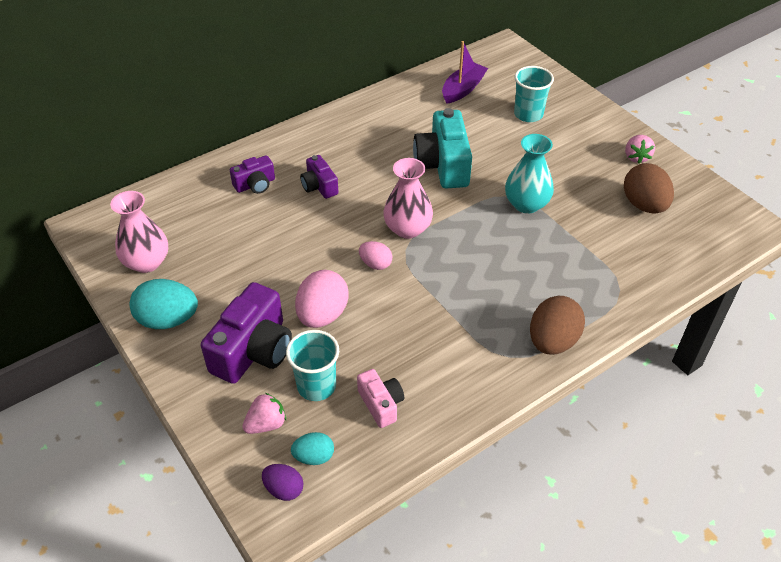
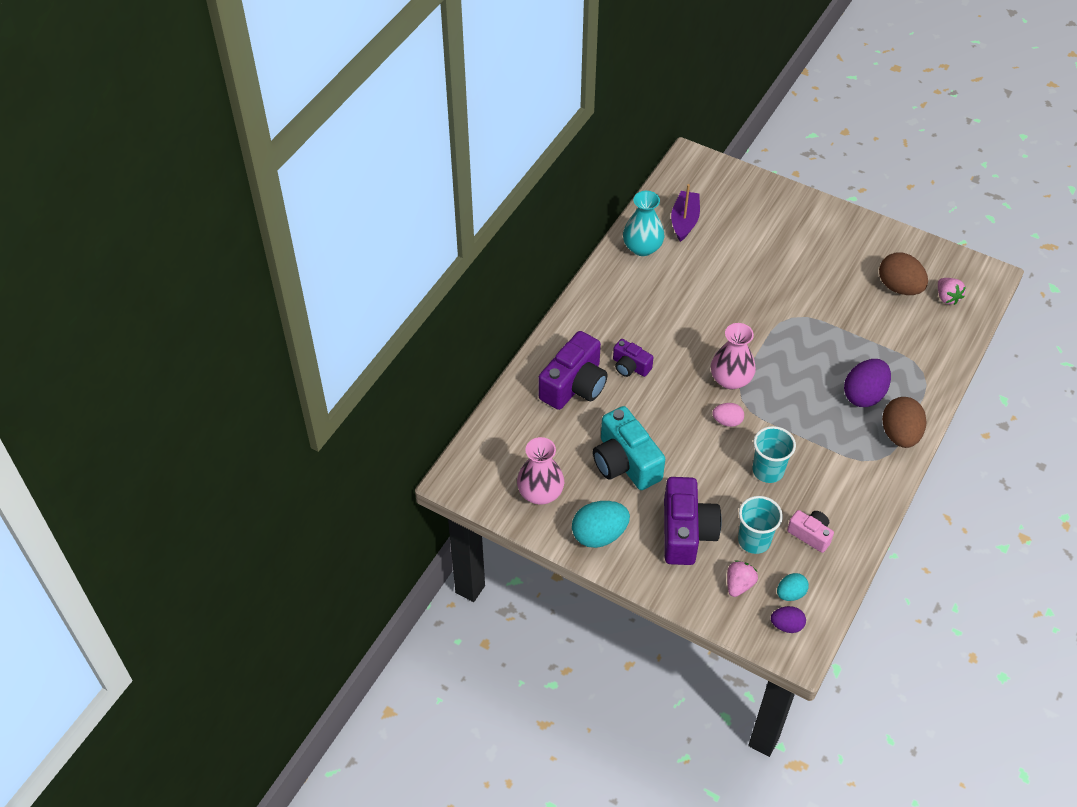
camera: 25 degrees left, 5 degrees up
(255, 184) = (574, 385): purple camera -> purple camera, size x1.83
(322, 315) = (717, 481): pink egg -> none
(443, 165) = (719, 307): turquoise camera -> turquoise camera (625, 462)
(526, 204) = (809, 320): turquoise vase -> turquoise vase (642, 247)
(528, 114) = (756, 229): turquoise cup -> turquoise cup (768, 470)
(538, 289) = (864, 395): none -> purple egg
(636, 157) = (868, 242): pink strawberry -> pink strawberry (947, 297)

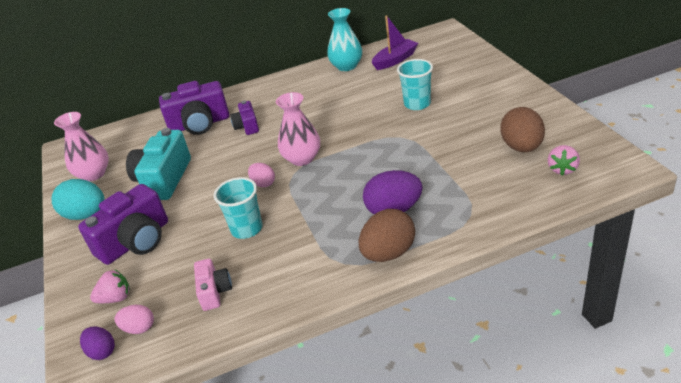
camera: 45 degrees right, 15 degrees down
(754, 540) = (170, 272): turquoise cup -> turquoise cup (417, 104)
(790, 593) = (139, 328): turquoise egg -> pink egg

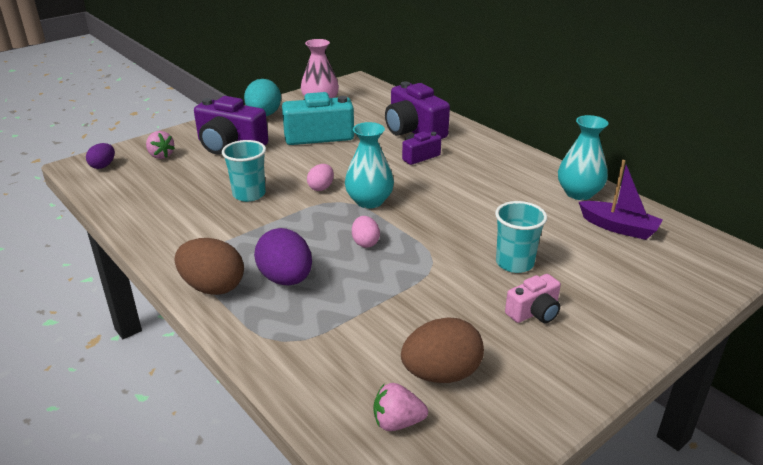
camera: 65 degrees right, 5 degrees down
(139, 328) = (125, 174): pink egg -> pink egg (365, 243)
(214, 292) = (164, 198): pink camera -> pink camera (534, 312)
(302, 158) = (369, 201): pink vase -> turquoise vase

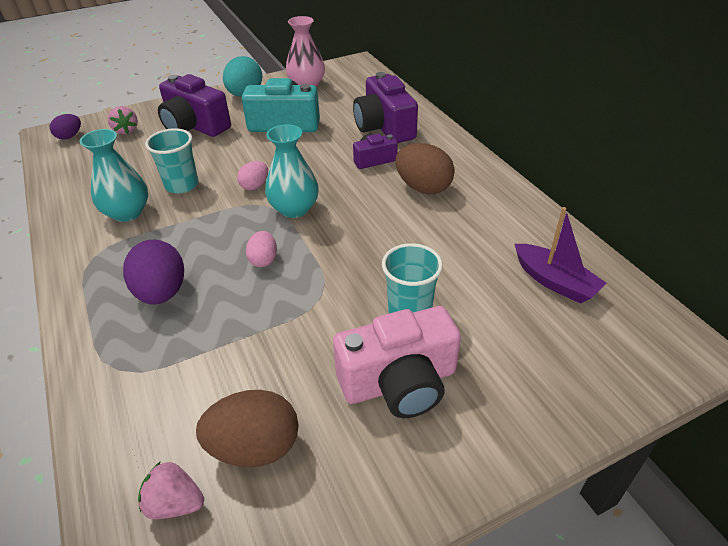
camera: 15 degrees right, 10 degrees up
(213, 287) = (88, 291): brown egg -> brown egg (423, 188)
(534, 312) = (399, 382): pink camera -> pink camera, size x1.83
(579, 193) = (528, 228): turquoise vase -> turquoise vase (127, 212)

